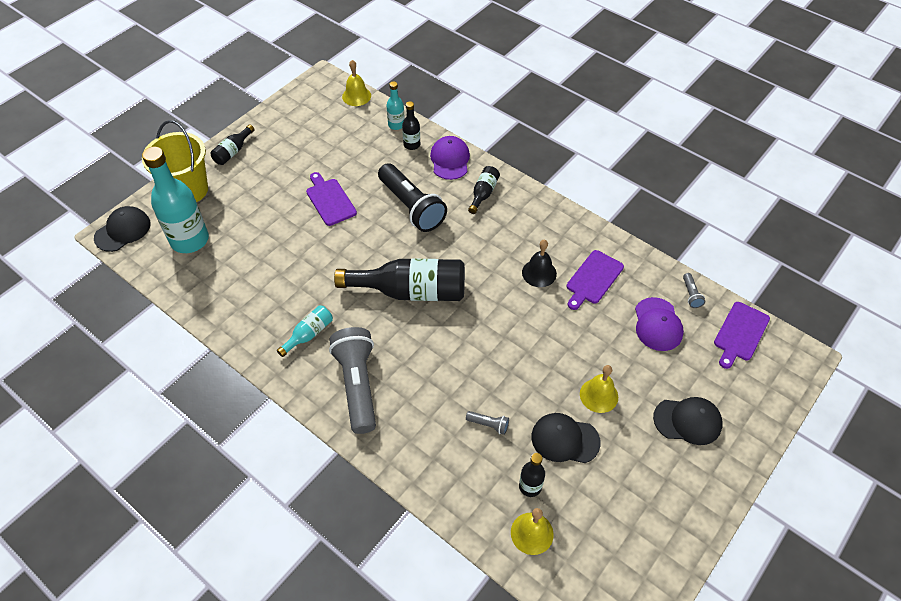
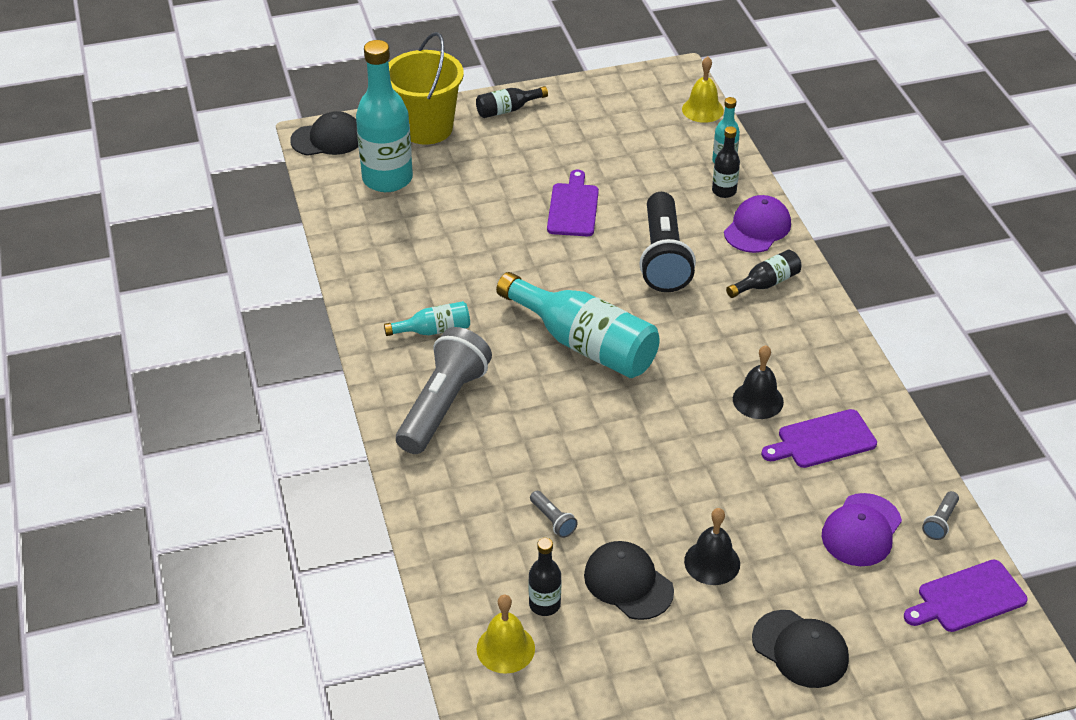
camera: 35 degrees right, 10 degrees down
(411, 291) = (584, 344): black bottle -> turquoise bottle
(599, 395) = (712, 562): yellow bell -> black bell

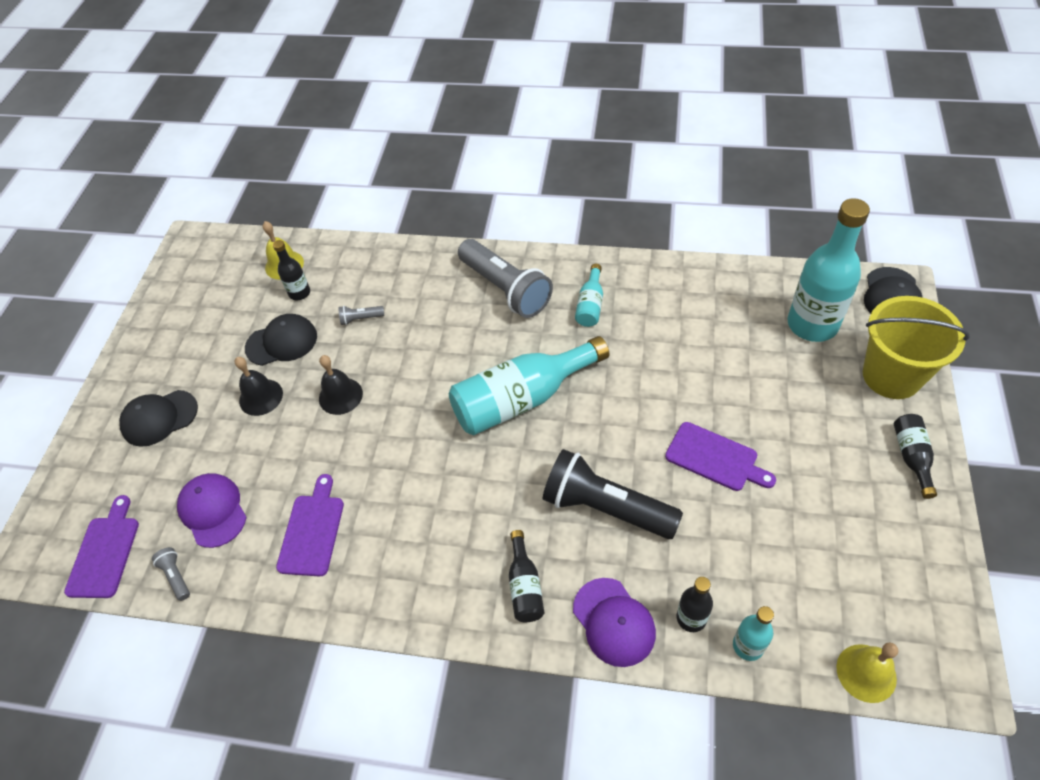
camera: 120 degrees right, 10 degrees up
(758, 400) = (385, 502): black bell -> black bell (340, 396)

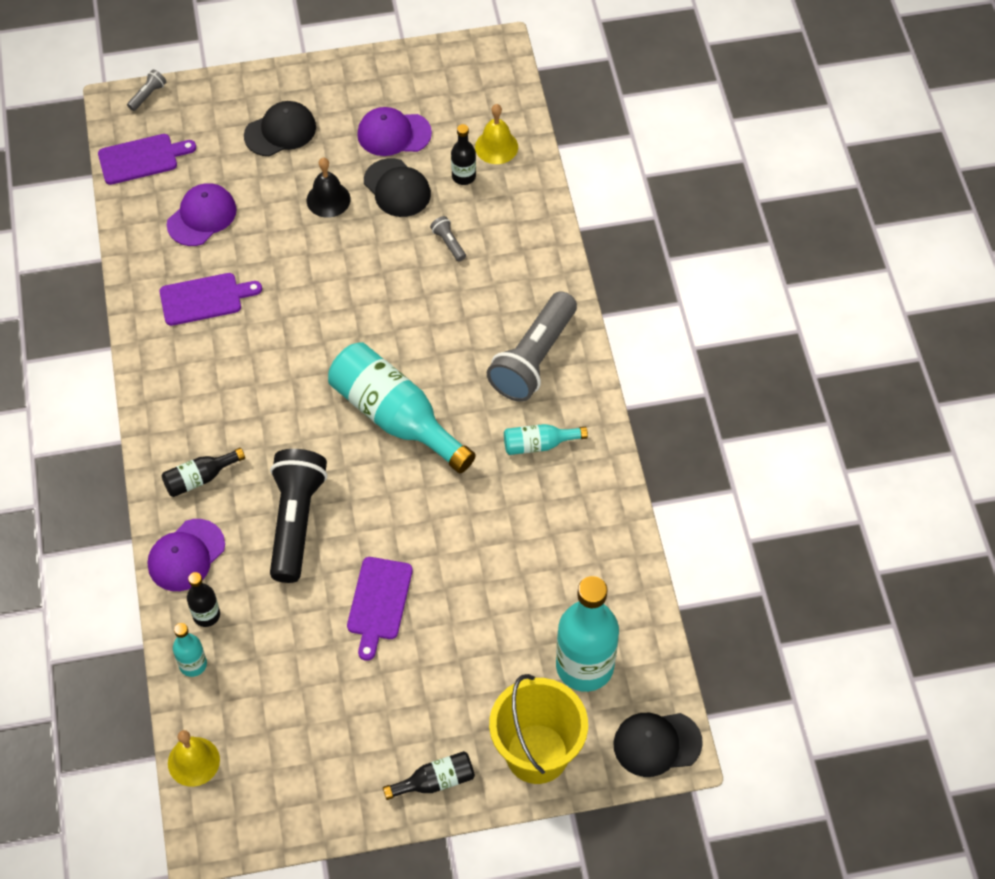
camera: 65 degrees right, 5 degrees up
(159, 418) = (280, 131): black cap -> black cap turned 105 degrees clockwise
(176, 576) = (136, 219): grey flashlight -> grey flashlight (148, 95)
(223, 331) = (393, 134): none -> purple cap
(340, 396) = (350, 263): black bell -> none

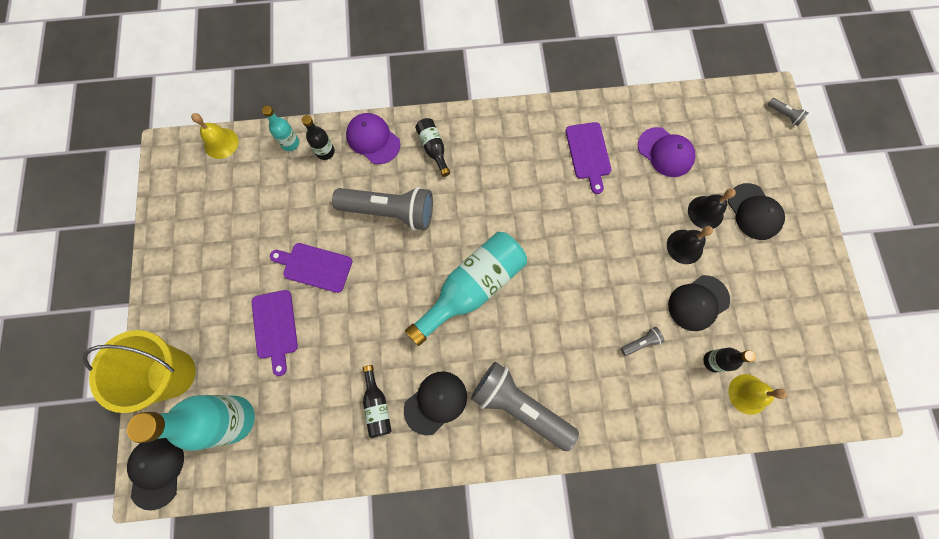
camera: 95 degrees right, 15 degrees up
(141, 159) = (720, 111): purple cutting board -> purple cutting board (275, 327)
(283, 178) = (705, 212): none -> black bell
(296, 521) = (390, 212): black flashlight -> grey flashlight
(393, 134) = (757, 303): purple cap -> none
(435, 781) = (169, 297): black bottle -> black bottle (377, 405)
(539, 444) = (435, 402): turquoise bottle -> black cap

